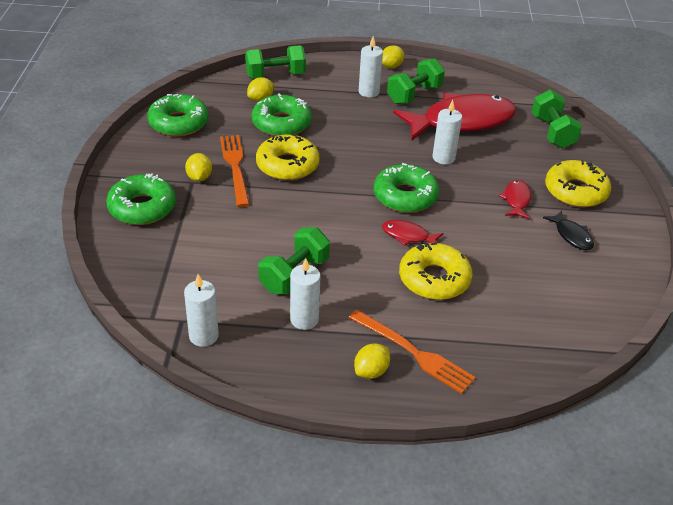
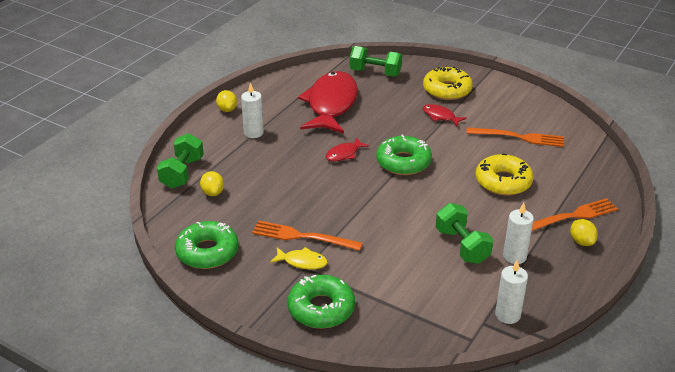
camera: 60 degrees left, 5 degrees down
(199, 177) = (302, 262): yellow lemon -> yellow fish
(281, 123) = (259, 192): green donut -> none
(287, 165) = (321, 207): yellow donut -> none
(408, 236) = (450, 177): red fish -> red fish (344, 154)
(414, 94) = (277, 113): green dumbbell -> none
(443, 158) = (369, 129): white candle -> none
(536, 272) = (519, 137): none -> orange fork
(571, 235) = (491, 109): black fish -> none

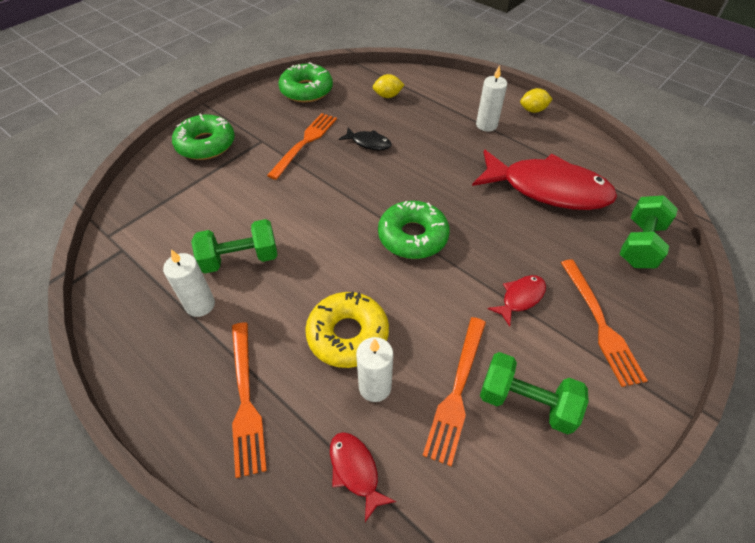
camera: 100 degrees right, 15 degrees up
(182, 173) = (422, 81): green dumbbell -> green dumbbell (526, 402)
(294, 196) = (368, 143): none -> black fish
(302, 262) = (270, 139): yellow fish -> none
(344, 154) = (437, 187): red fish -> red fish (355, 470)
(447, 90) = (600, 324): yellow donut -> orange fork
(507, 315) = (119, 272): white candle -> white candle (375, 387)
(581, 242) = (191, 392): yellow lemon -> none

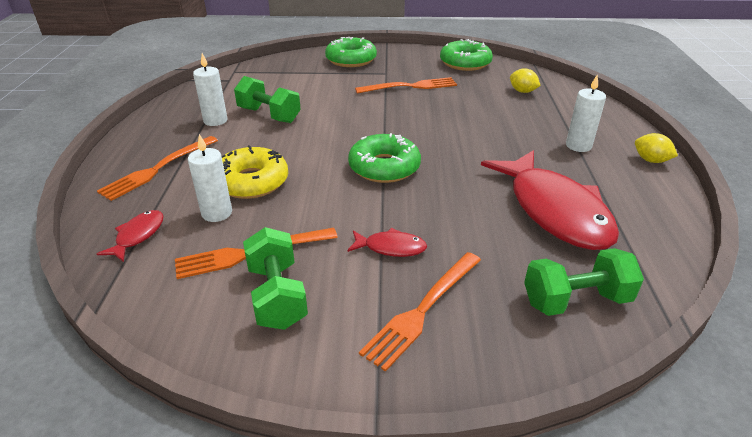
camera: 50 degrees right, 15 degrees down
(368, 143) = (454, 107): black fish -> none

